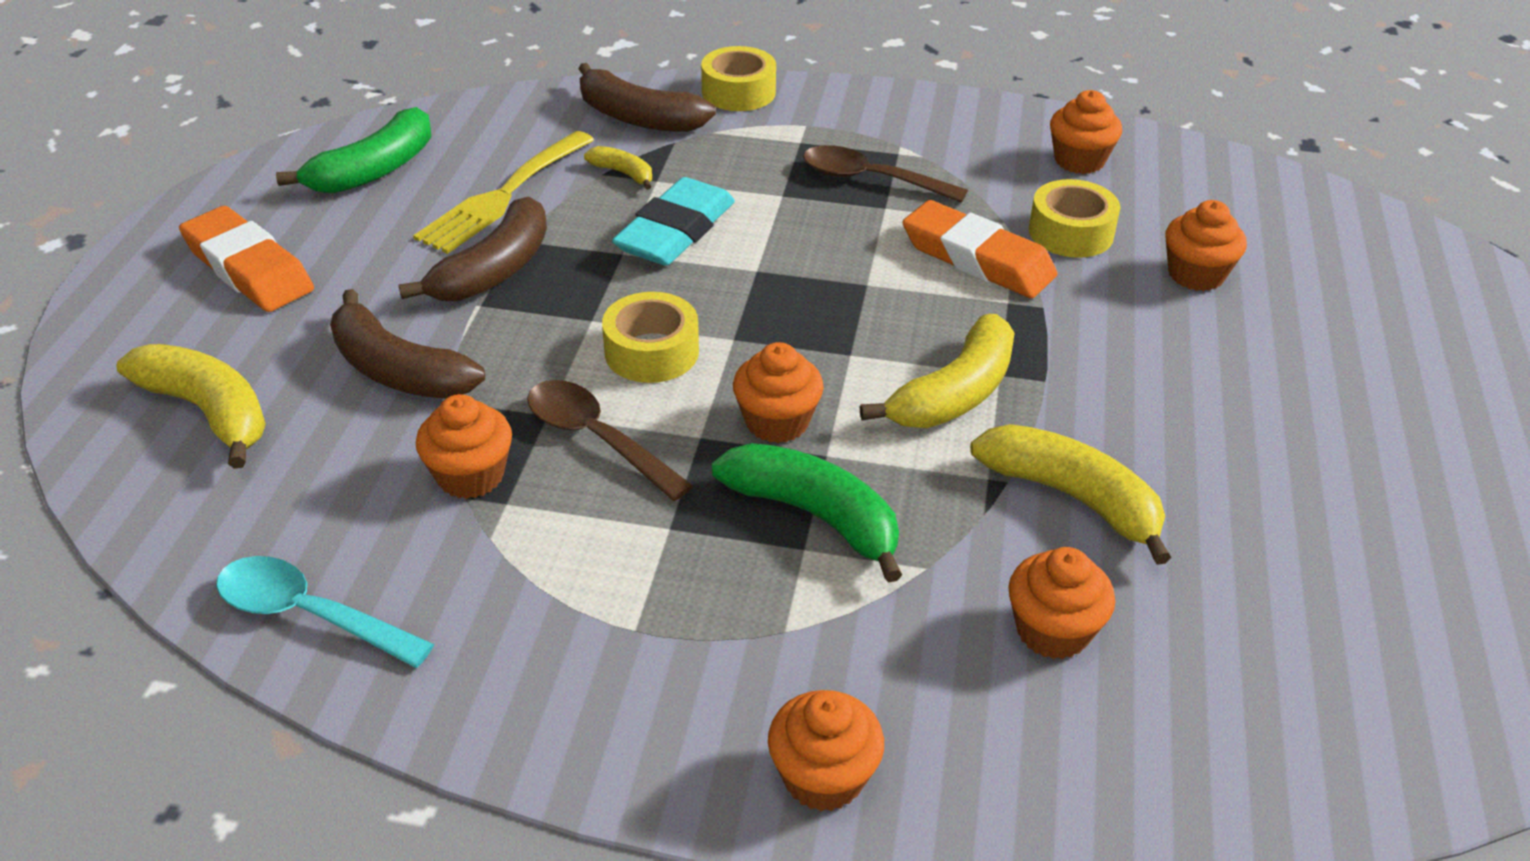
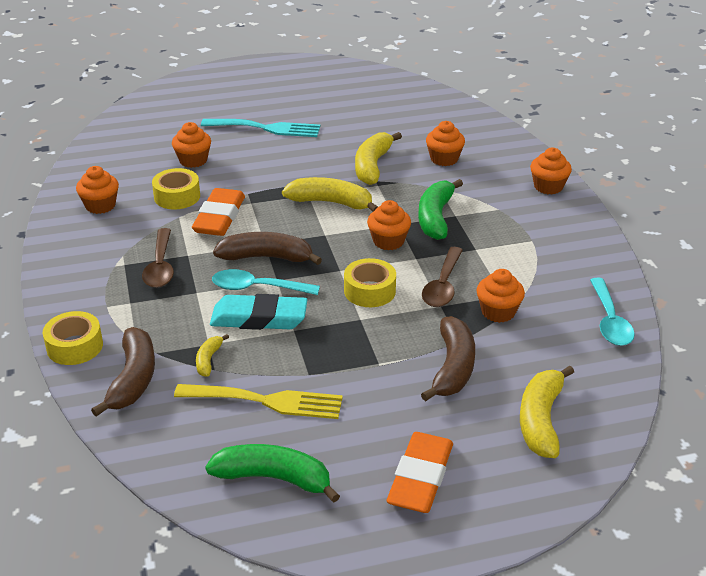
camera: 115 degrees left, 5 degrees down
(494, 270) = (344, 371): brown banana -> brown banana (267, 257)
(750, 247) = (257, 288): none -> turquoise spoon
(1306, 395) = (266, 128): none -> turquoise fork

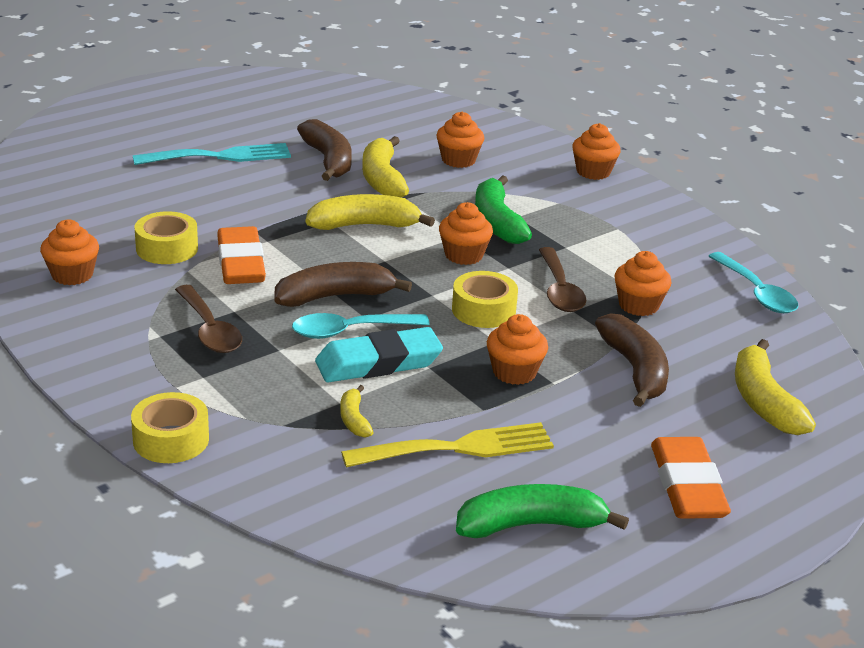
camera: 25 degrees left, 5 degrees down
(133, 379) = (278, 460): brown banana -> brown banana (329, 160)
(193, 160) = (155, 205): orange cupcake -> orange cupcake (514, 372)

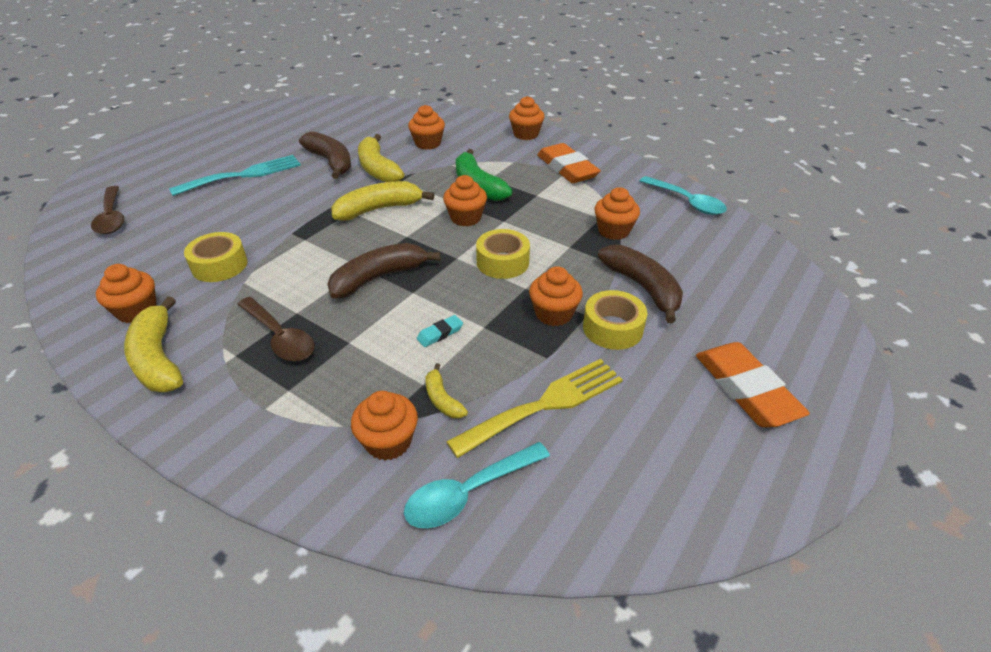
camera: 15 degrees left, 10 degrees up
(171, 439) = (276, 474): yellow tape -> yellow tape (612, 328)
(241, 263) = (289, 264): orange eraser -> orange eraser (567, 168)
(285, 440) = (388, 442): none -> orange cupcake
(350, 331) = (404, 308): turquoise spoon -> turquoise spoon (468, 493)
(378, 363) = (440, 333): turquoise eraser -> turquoise eraser, size x0.43
(531, 525) = (647, 473): green banana -> none
(559, 290) = (550, 231): brown spoon -> brown spoon (112, 217)
(763, 401) = (749, 292): yellow banana -> yellow banana (158, 358)

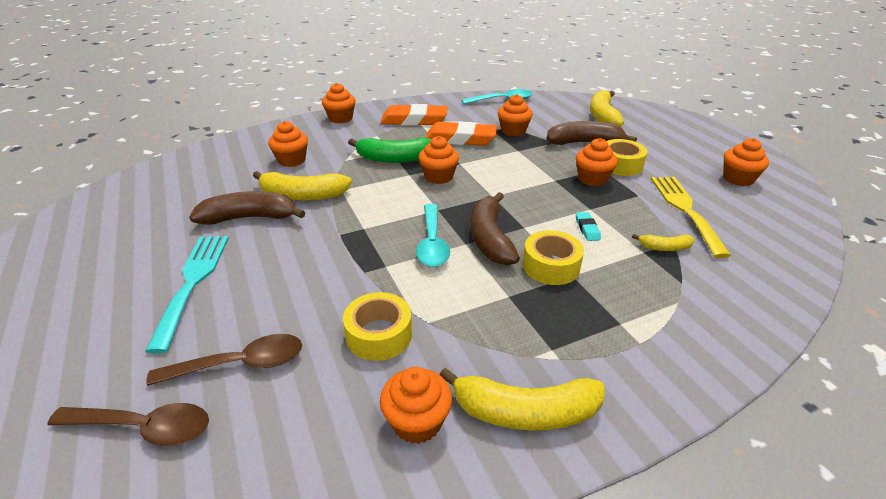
camera: 60 degrees left, 5 degrees down
(280, 337) = (541, 314): brown spoon -> brown spoon (240, 364)
(379, 209) = (378, 212): yellow banana -> yellow banana (602, 116)
(388, 442) = (703, 283): orange cupcake -> orange cupcake (738, 179)
(468, 493) = (761, 262): turquoise spoon -> turquoise spoon (432, 243)
(502, 262) = (515, 179): yellow tape -> yellow tape (551, 266)
(746, 389) = (695, 147): orange eraser -> orange eraser (460, 139)

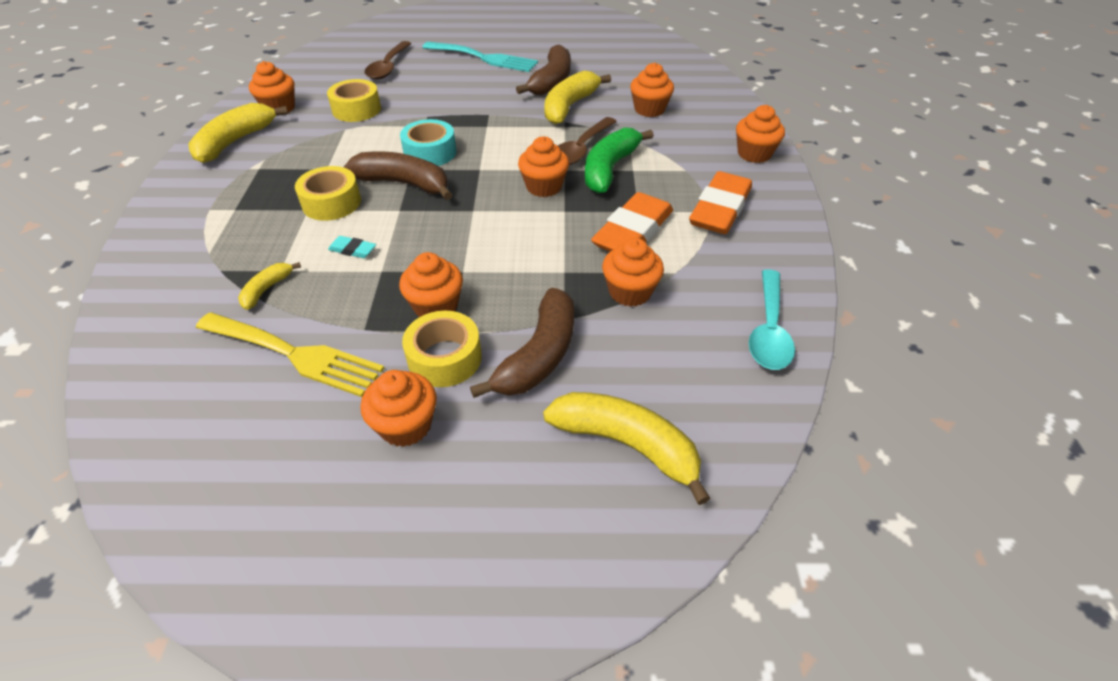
camera: 115 degrees right, 10 degrees up
(144, 428) = (375, 44): brown spoon -> brown spoon (581, 149)
(432, 243) = (430, 152): turquoise spoon -> turquoise tape
(738, 179) = (284, 485): orange cupcake -> orange cupcake (406, 425)

